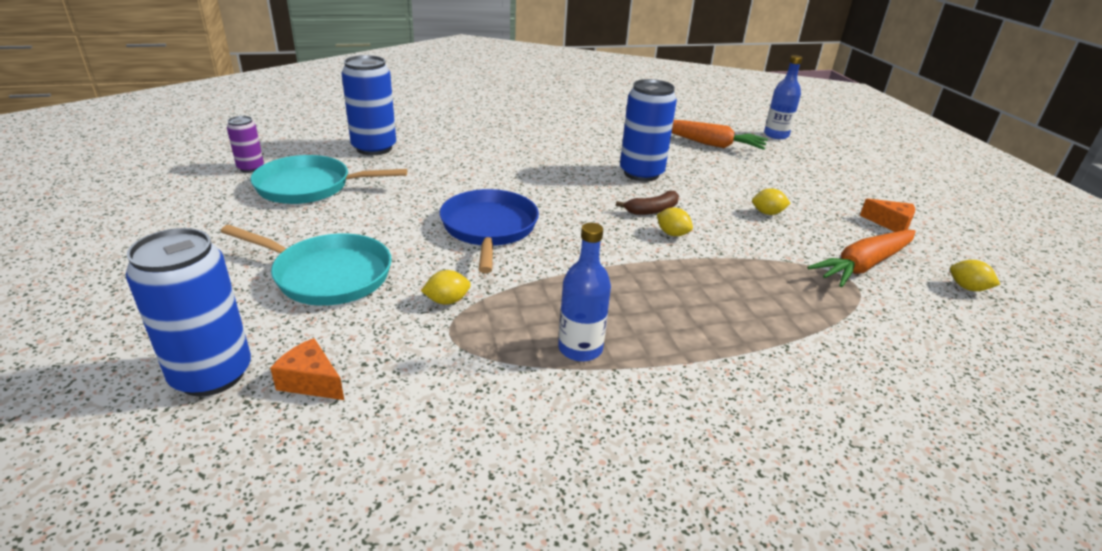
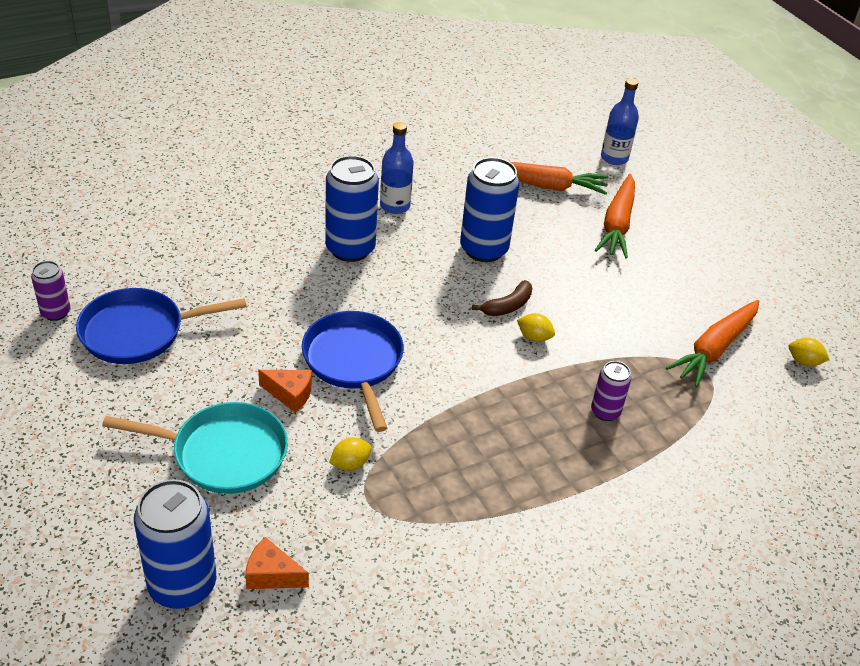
camera: 15 degrees left, 10 degrees up
(309, 187) = (138, 332): turquoise pan -> blue pan
(374, 148) = (178, 255): blue can -> blue can (350, 249)
(580, 348) = (485, 496): blue bottle -> blue bottle (395, 206)
(734, 298) = (605, 412): none -> purple can
(767, 213) = (620, 291): yellow lemon -> none
(772, 172) = (617, 224): none -> orange carrot
(890, 224) = (737, 286): orange cheese -> orange cheese (290, 394)

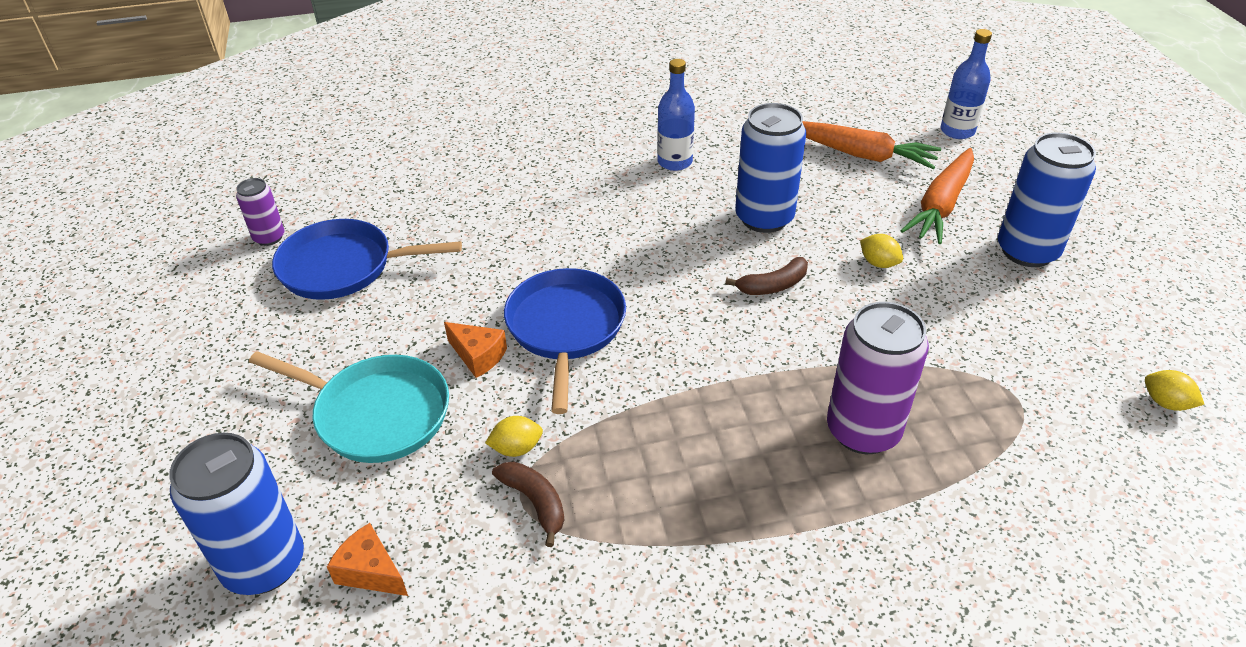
camera: 20 degrees right, 0 degrees up
(350, 249) = (607, 203): blue can -> blue can (1027, 251)
(380, 502) = (535, 502): none -> brown banana
(534, 337) = (795, 326): yellow lemon -> yellow lemon (878, 263)
(605, 412) = (863, 431): purple can -> purple can, size x1.86
(714, 349) = (1036, 370): orange carrot -> none

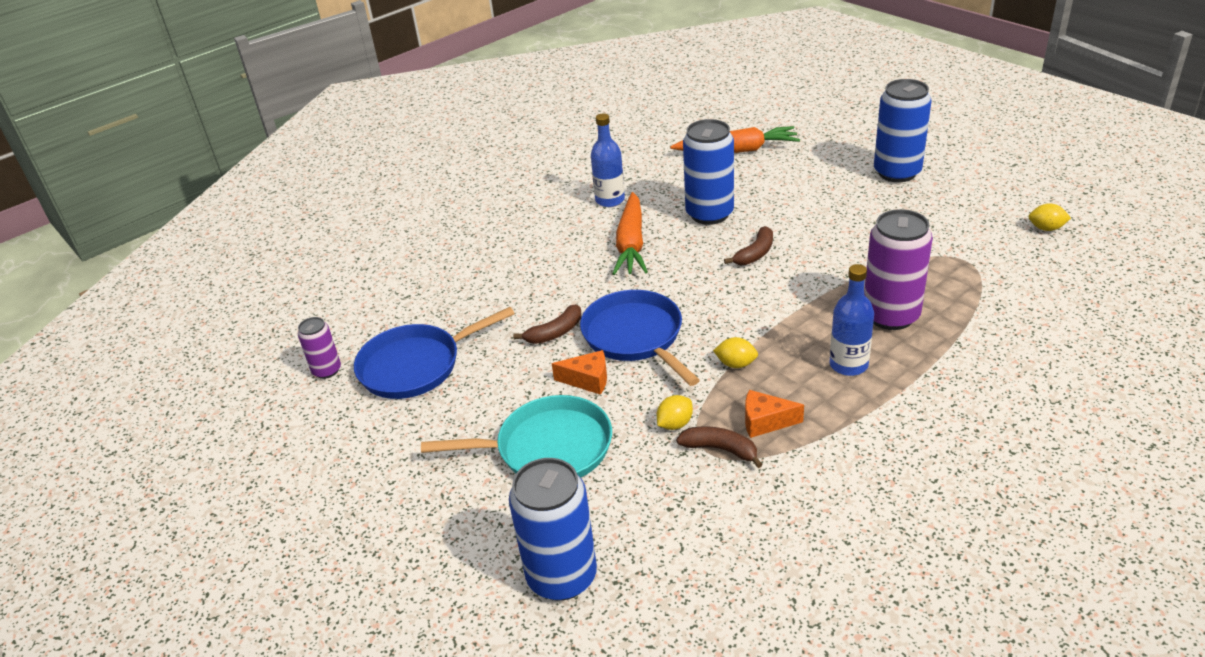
camera: 25 degrees left, 5 degrees down
(371, 571) = (646, 542): orange cheese -> orange cheese (765, 422)
(494, 288) = (555, 332): none -> brown banana
(878, 263) = (811, 214): yellow lemon -> yellow lemon (736, 364)
(941, 205) = (819, 164): orange carrot -> orange carrot (631, 243)
(957, 131) = (789, 113): blue bottle -> blue bottle (848, 365)

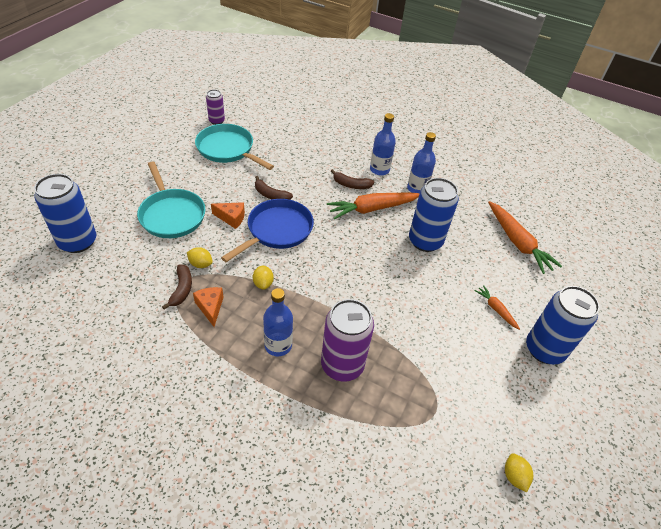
camera: 60 degrees right, 10 degrees up
(416, 366) = (228, 149): blue pan -> turquoise pan
(555, 223) = (379, 170): none -> blue bottle
(588, 380) = (231, 218): orange cheese -> orange cheese turned 60 degrees counterclockwise
(755, 253) = (388, 274): brown banana -> brown banana (351, 185)
(834, 189) = (496, 309): none -> orange carrot

